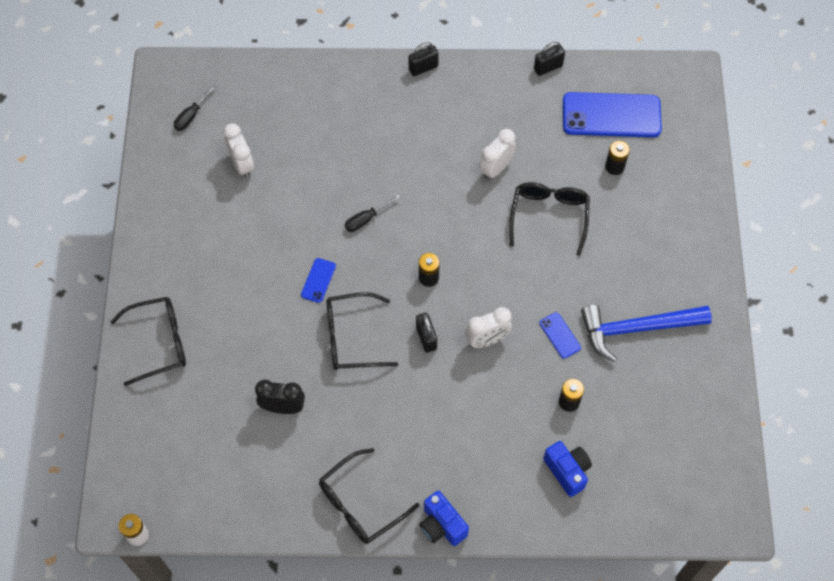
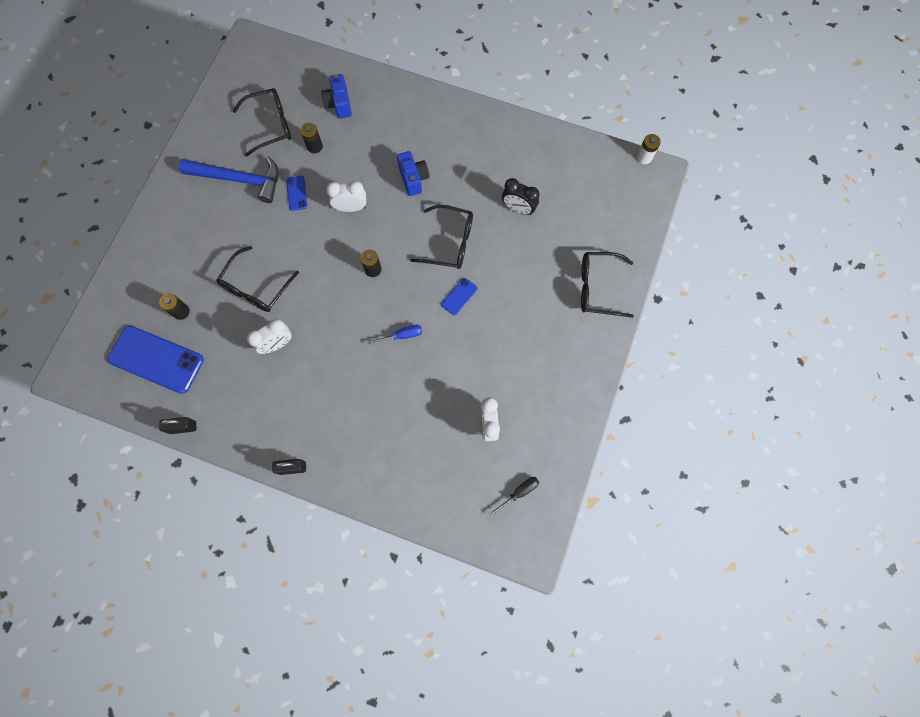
camera: 160 degrees left, 10 degrees up
(360, 504) = (486, 128): black glasses -> black glasses (271, 125)
(366, 219) = (402, 335): black screwdriver -> blue screwdriver
(426, 338) = (395, 224): black padlock -> none
(442, 525) = (437, 98): blue camera -> blue camera (413, 179)

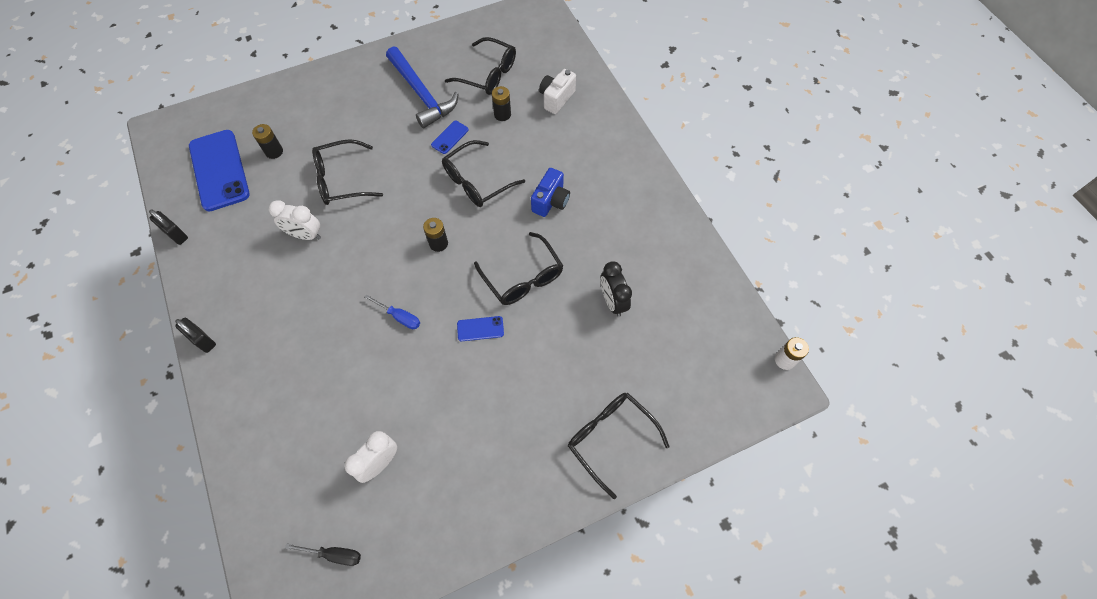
camera: 45 degrees right, 10 degrees down
(339, 104) = (556, 98): blue camera -> white camera
(351, 207) = (477, 182): white clock -> black glasses

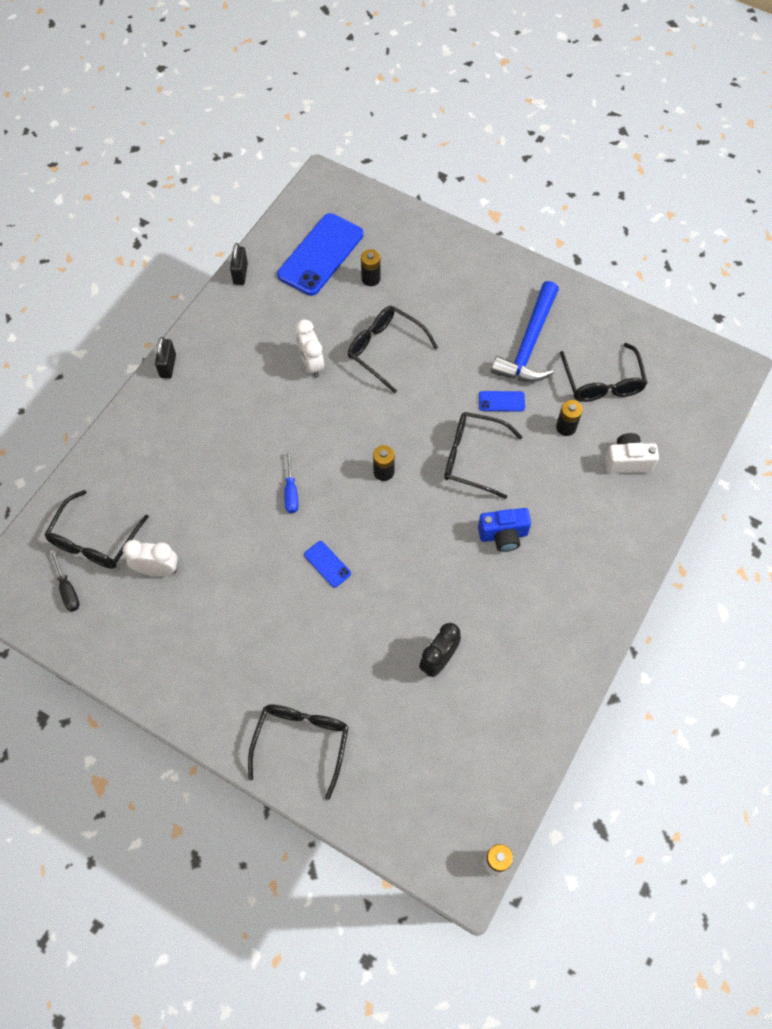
camera: 55 degrees right, 0 degrees up
(523, 278) = (403, 565): black glasses -> black glasses (94, 540)

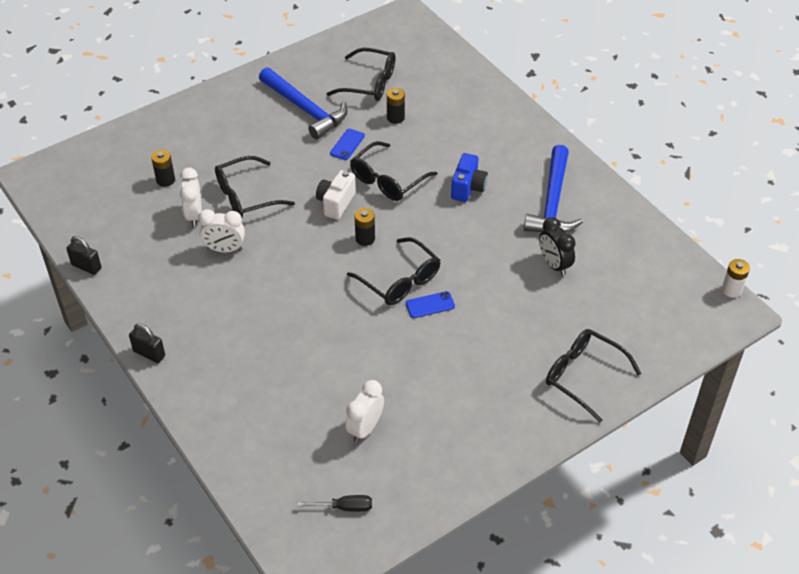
camera: 65 degrees left, 15 degrees down
(94, 540) = (304, 470): black glasses -> black glasses (400, 281)
(291, 492) = (345, 306): blue screwdriver -> none
(321, 255) = (112, 204): blue phone -> none
(340, 321) = (194, 215): none -> white clock
(528, 626) = (552, 202): none -> blue hammer
(627, 461) = (447, 97): white camera -> white camera (336, 203)

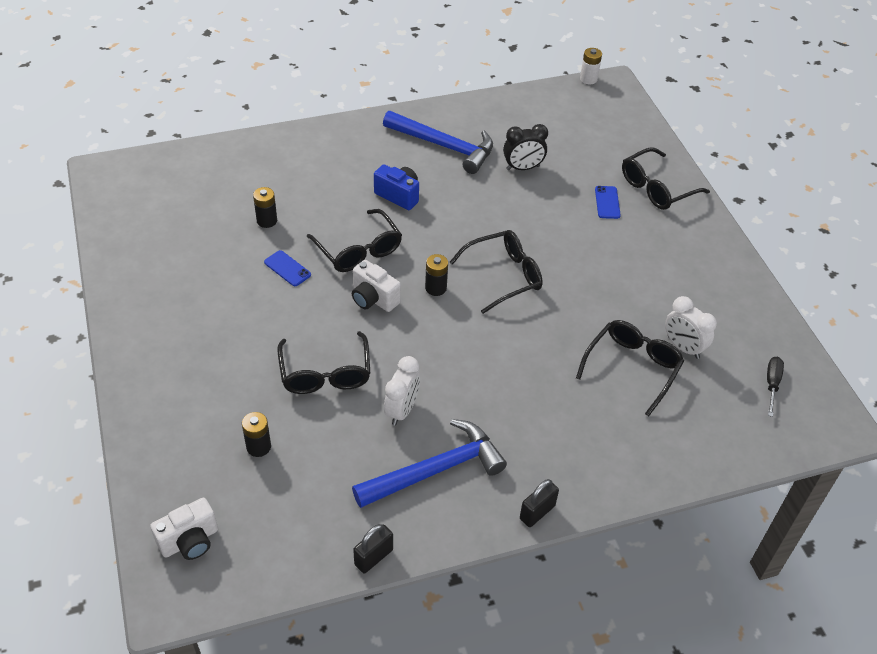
camera: 75 degrees left, 0 degrees up
(78, 170) = (190, 541): none -> white camera
(194, 215) = (334, 429): white clock -> none
(305, 109) = (209, 290): blue hammer -> blue hammer (435, 470)
(370, 83) = (199, 227): black glasses -> black glasses (632, 367)
(430, 305) = (543, 262): blue phone -> blue phone (607, 202)

